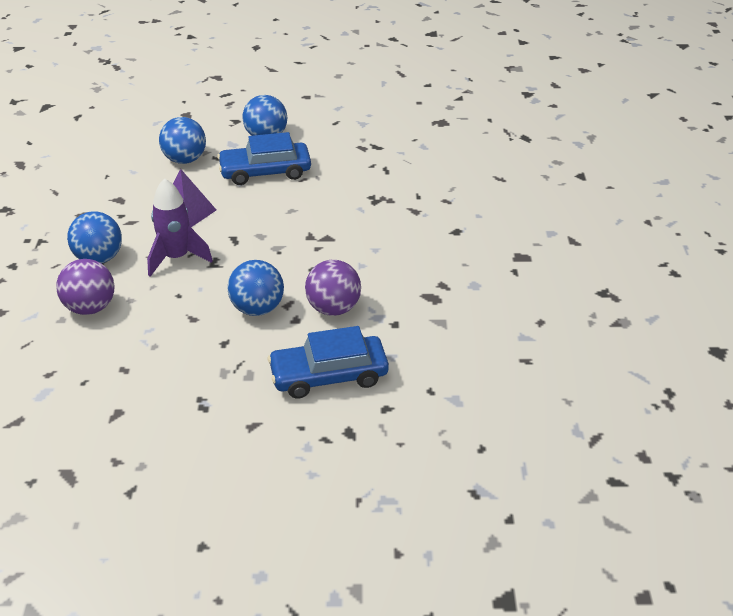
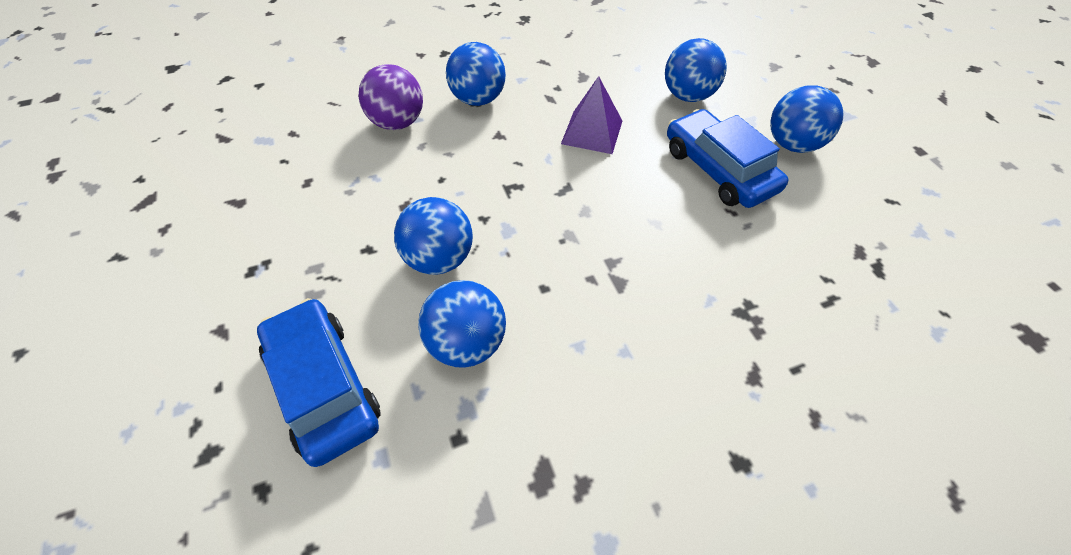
camera: 70 degrees right, 15 degrees up
(176, 258) = (505, 154): purple rocket -> none
(333, 308) = (467, 343): purple ball -> blue ball

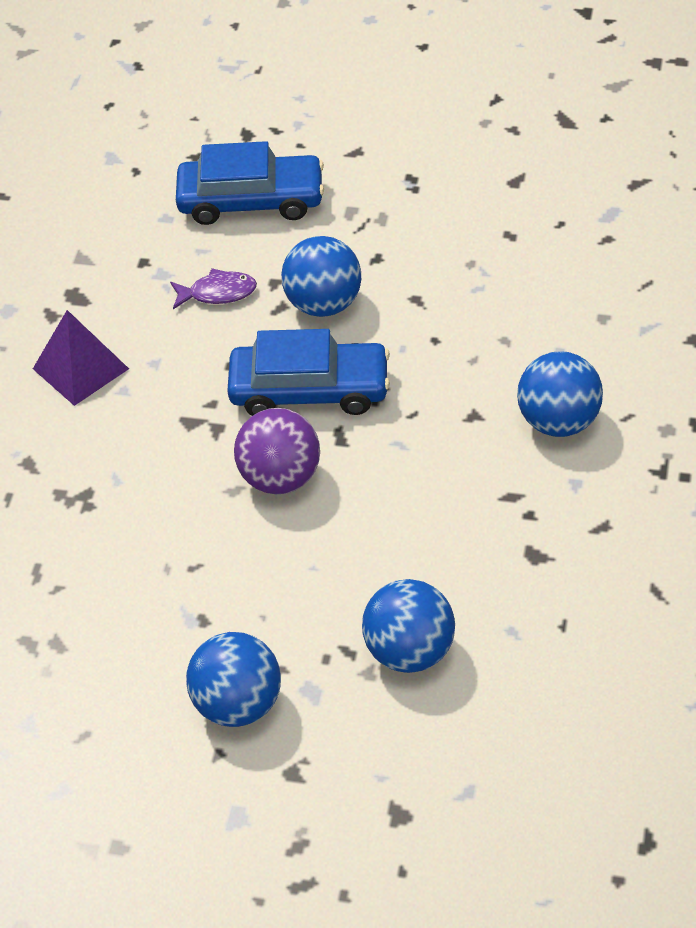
camera: 125 degrees right, 5 degrees down
(398, 123) = (563, 331): purple ball -> purple ball (280, 478)
(467, 343) = (218, 293): blue ball -> purple fish
(592, 132) = (414, 507): purple pyramid -> purple pyramid (81, 368)
(718, 169) = (259, 595): blue car -> blue car (309, 390)

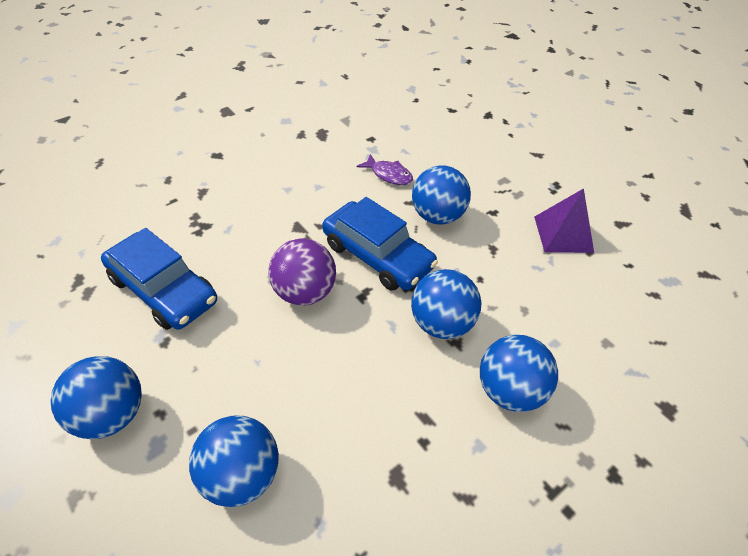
camera: 35 degrees right, 0 degrees up
(81, 368) = (282, 165): purple pyramid -> purple pyramid (563, 234)
(251, 200) = (456, 144): blue car -> blue car (163, 290)
(442, 409) = (441, 323): none -> blue ball

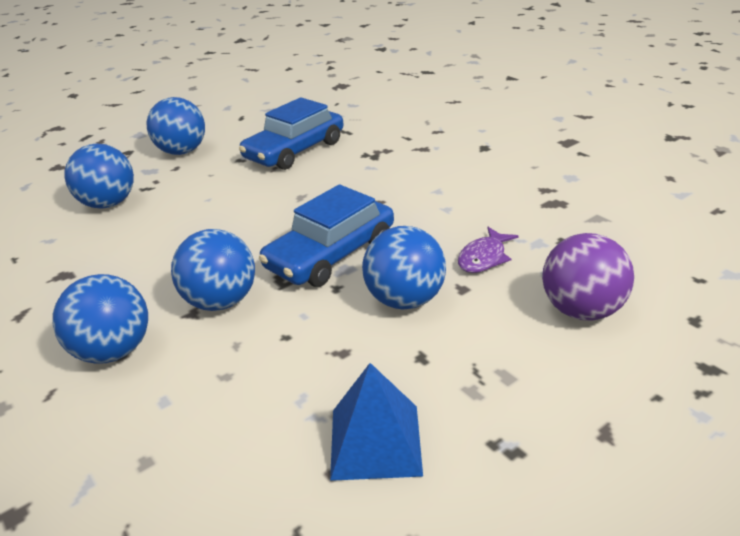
camera: 95 degrees right, 15 degrees down
(304, 292) = (281, 214): purple ball -> purple ball (581, 310)
(563, 234) = (375, 441): purple pyramid -> blue pyramid

